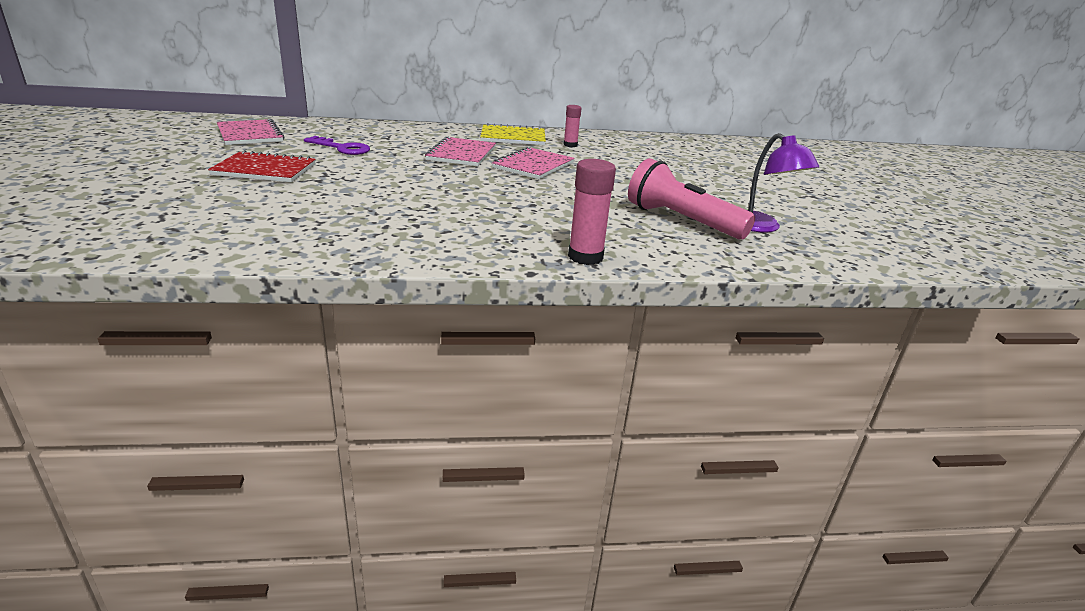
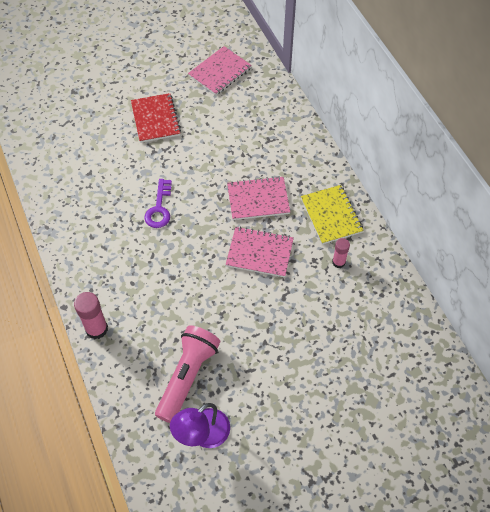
camera: 75 degrees right, 30 degrees up
(342, 148) = (224, 130): purple key -> purple key (159, 208)

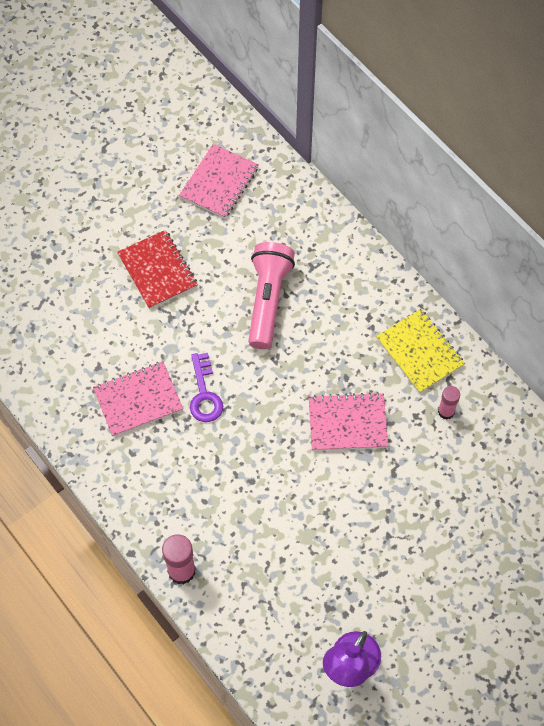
camera: 15 degrees left, 5 degrees up
(187, 376) = (310, 601): pink flashlight -> pink flashlight (267, 300)
(258, 199) = (324, 352): pink notebook -> pink notebook (138, 400)

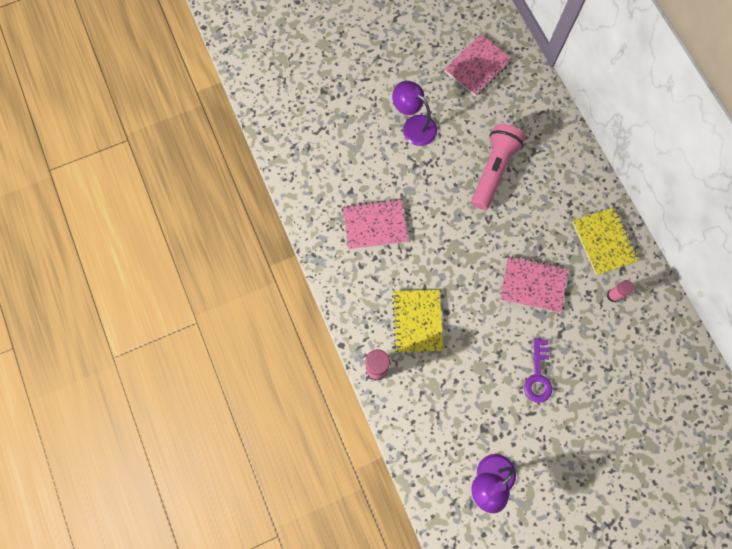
camera: 15 degrees right, 10 degrees up
(157, 270) = (414, 126): red notebook -> purple lamp
(204, 394) = (427, 233): purple key -> purple key (538, 375)
(218, 501) = (417, 321): none -> yellow notebook

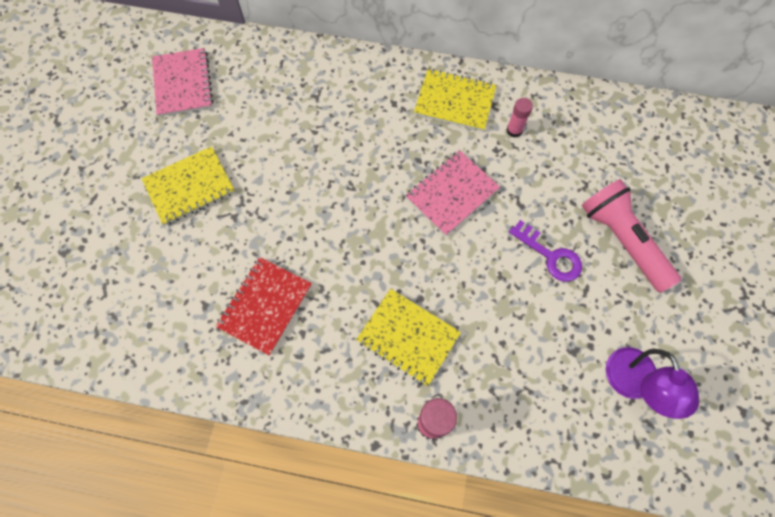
camera: 55 degrees left, 5 degrees down
(375, 225) = (265, 306): pink notebook -> red notebook
(414, 126) = (189, 187): purple lamp -> yellow notebook
(493, 170) = (303, 145): pink flashlight -> pink flashlight (622, 240)

